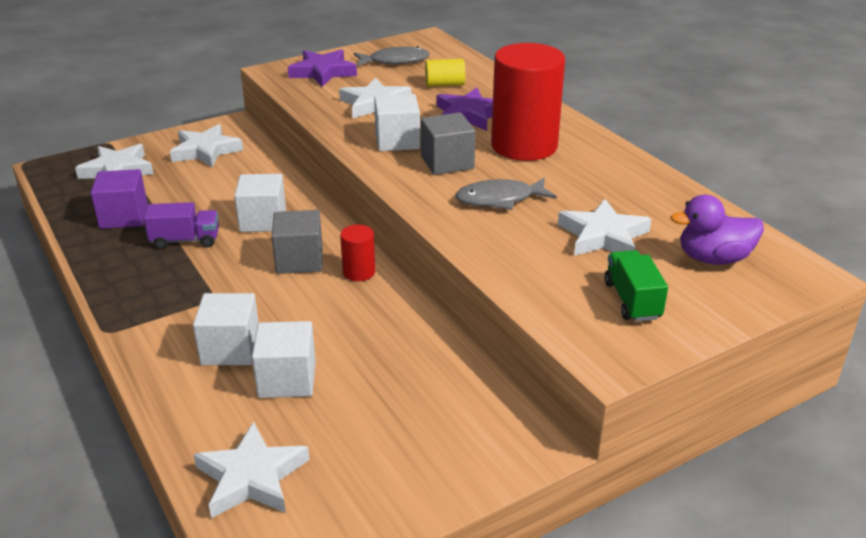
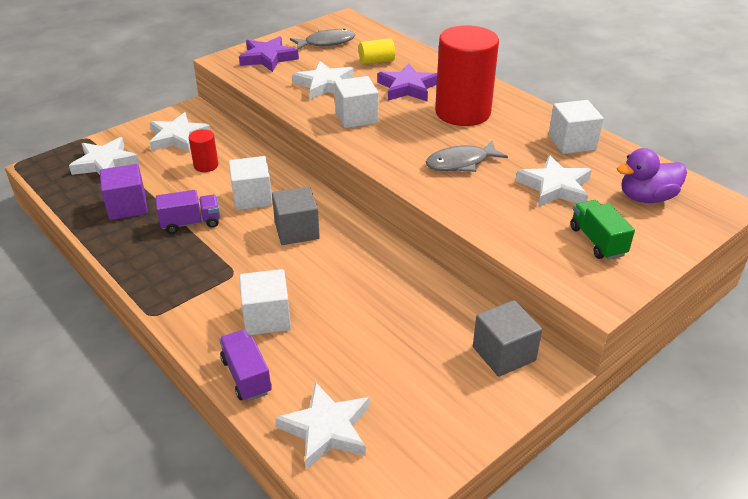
camera: 10 degrees left, 5 degrees up
(184, 408) = (246, 376): none -> purple truck
(287, 379) = (325, 339): white cube -> white cube (572, 142)
(359, 272) = (351, 236): red cylinder -> red cylinder (206, 165)
(447, 162) = (405, 133): grey cube -> grey cube (504, 354)

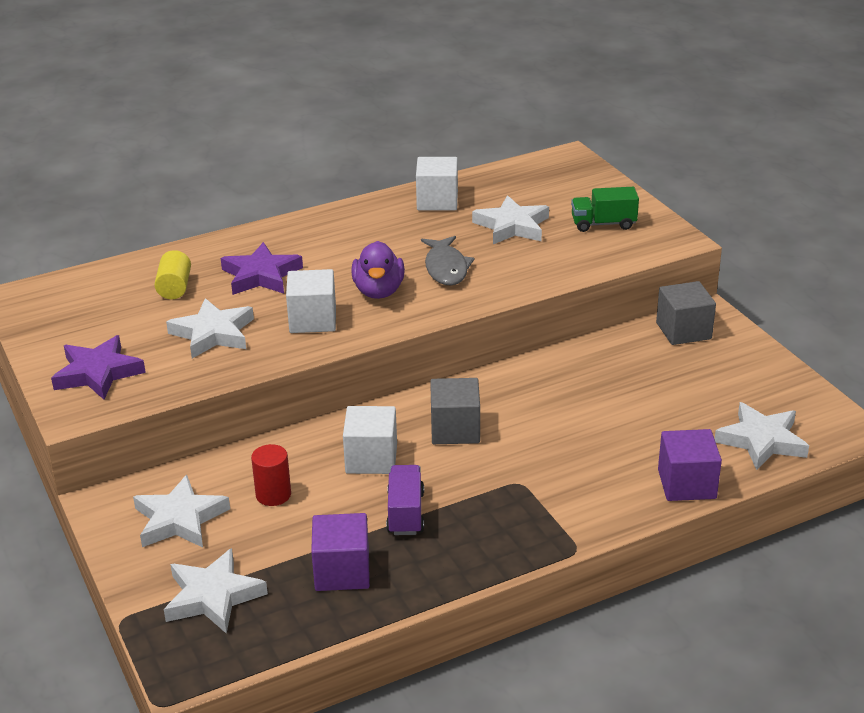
camera: 75 degrees left, 5 degrees down
(246, 376) = (686, 484): purple truck -> purple cube
(267, 318) = (602, 464): white cube -> none
(326, 43) = (87, 319): grey fish -> none
(462, 112) = (342, 249): red cylinder -> none
(646, 198) = (547, 187): purple duck -> purple duck (379, 291)

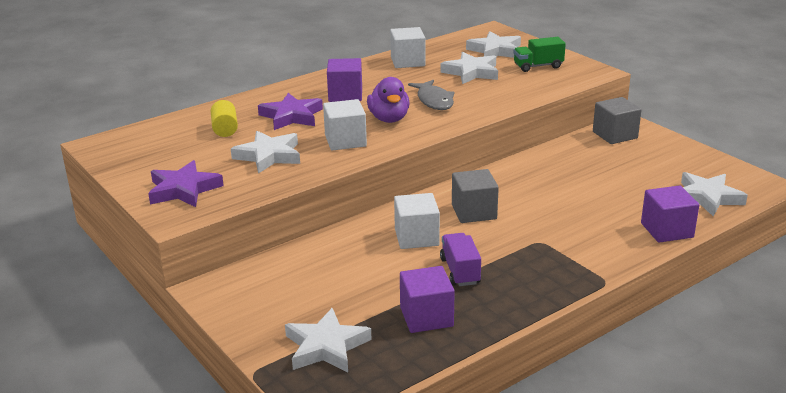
camera: 10 degrees left, 5 degrees down
(180, 519) = (276, 294): white star -> white star (495, 50)
(273, 495) = (347, 269): red cylinder -> none
(338, 248) = (345, 95): none -> purple cube

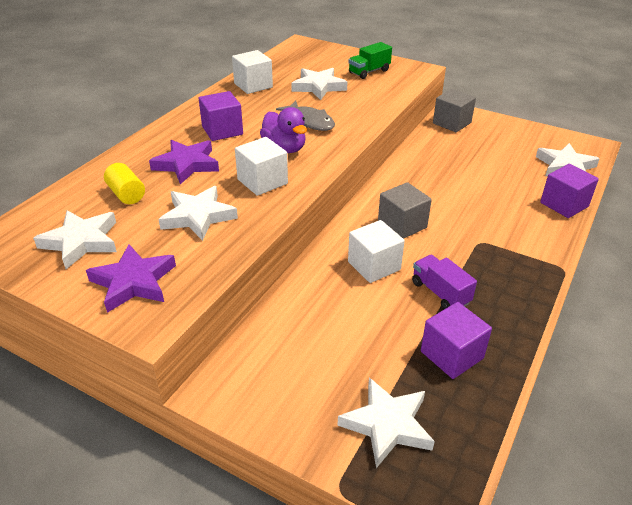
camera: 25 degrees left, 10 degrees up
(495, 50) = (321, 62): white star -> white star (81, 241)

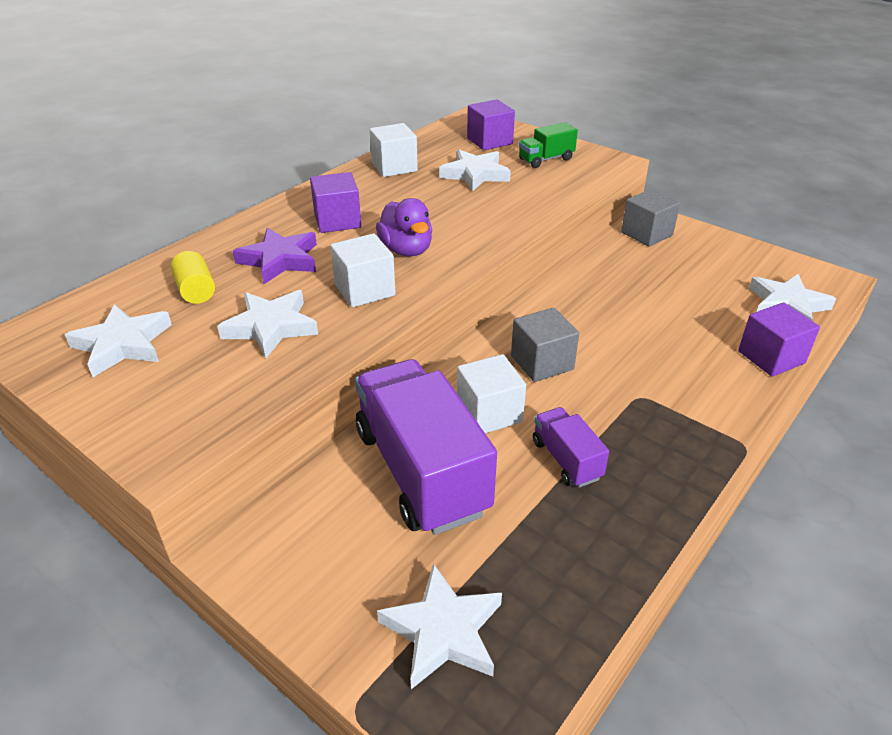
camera: 10 degrees right, 0 degrees up
(134, 282) = (165, 402): purple star -> none
(310, 121) = (450, 218): grey fish -> none
(336, 313) = (421, 471): none -> purple truck
(451, 355) = (557, 547): purple cube -> purple cube (489, 141)

